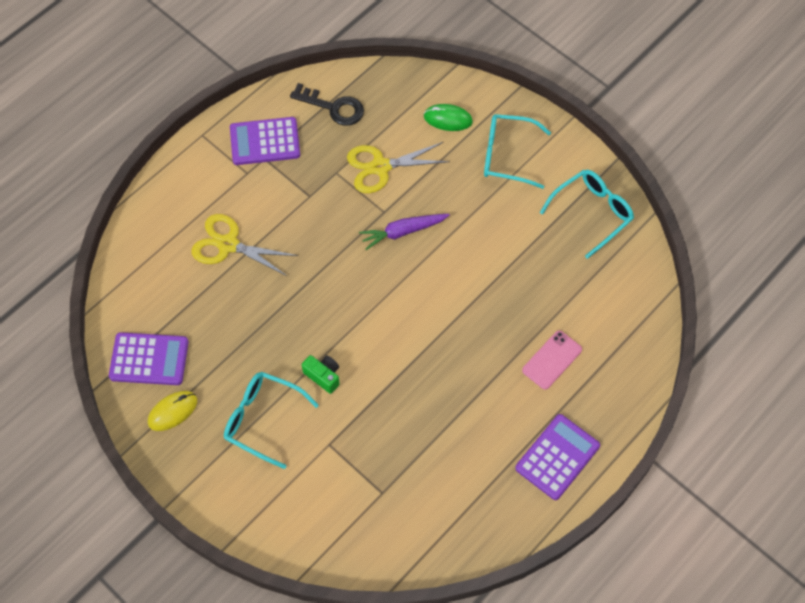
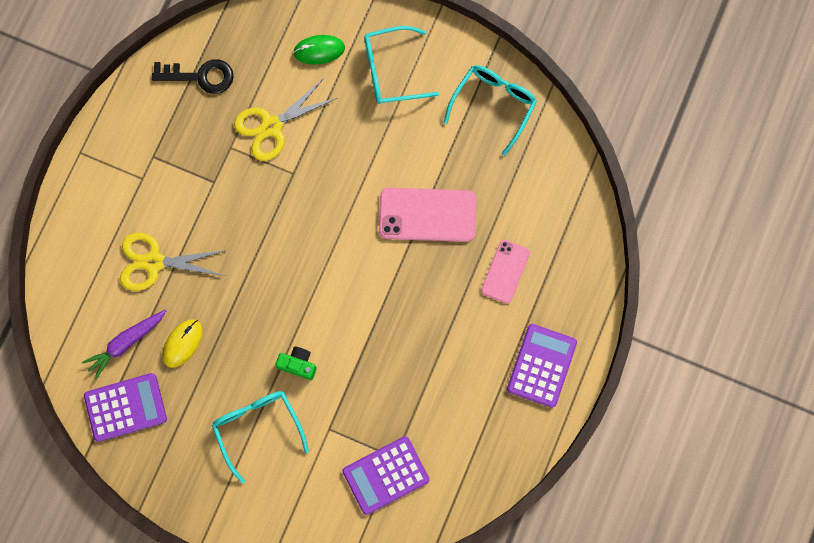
camera: 20 degrees left, 15 degrees up
(172, 411) = (169, 450): yellow mouse -> yellow mouse (182, 343)
(263, 419) = (258, 427): turquoise glasses -> turquoise glasses turned 60 degrees clockwise
(265, 141) = (146, 138): purple calculator -> purple calculator (385, 475)
(403, 232) = (319, 189): purple carrot -> purple carrot (126, 343)
(495, 286) = (427, 215): none -> pink phone

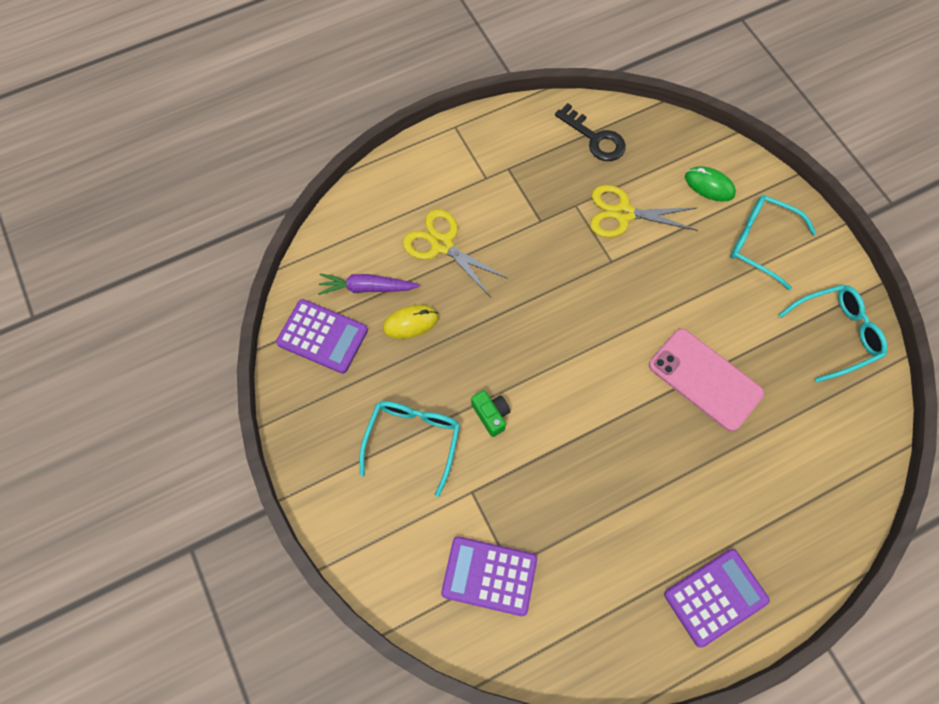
camera: 40 degrees right, 10 degrees down
(505, 271) = (742, 483): pink phone -> none

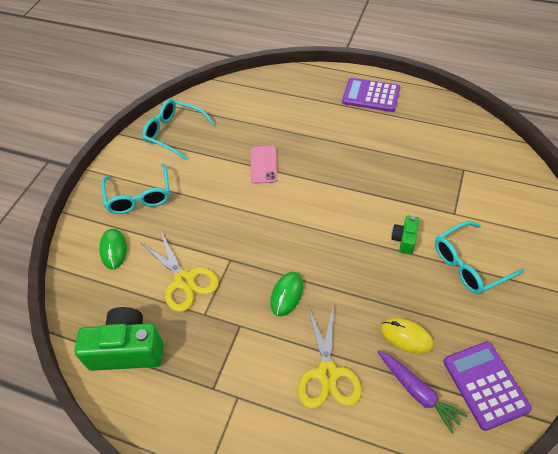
camera: 130 degrees left, 15 degrees down
(489, 575) = (479, 174): purple calculator -> none
(534, 274) = (287, 294): none -> green mouse
(595, 138) = (127, 349): black key -> green camera
(705, 379) = (263, 165): pink phone -> pink phone, size x0.62

